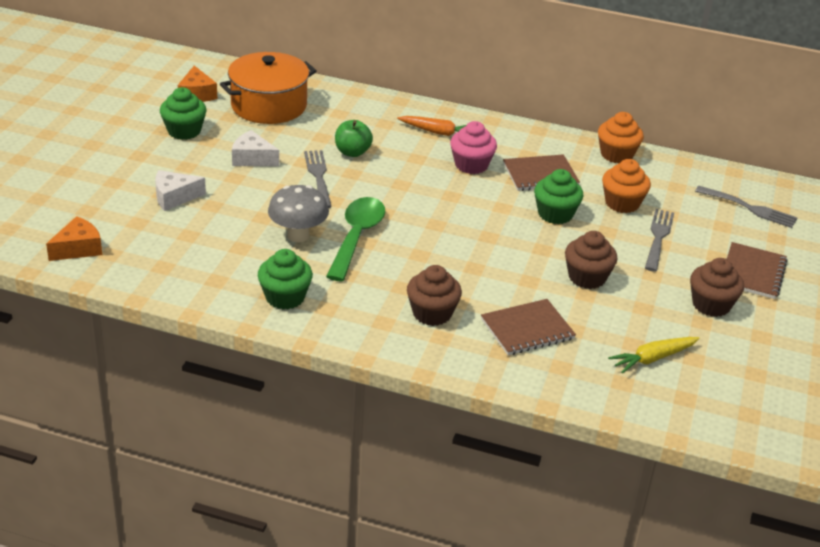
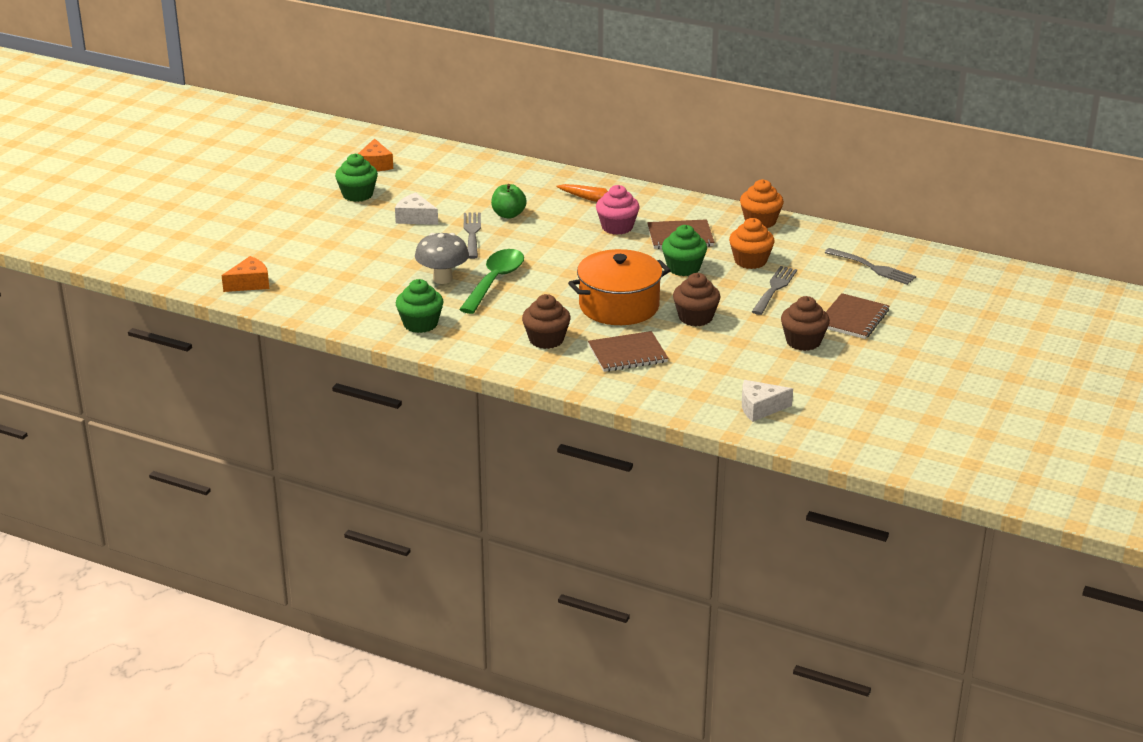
camera: 10 degrees right, 5 degrees down
(174, 197) = (339, 247): white cheese -> white cheese (760, 408)
(269, 105) = (440, 175): orange pot -> orange pot (619, 306)
(653, 358) = (733, 379): yellow carrot -> none

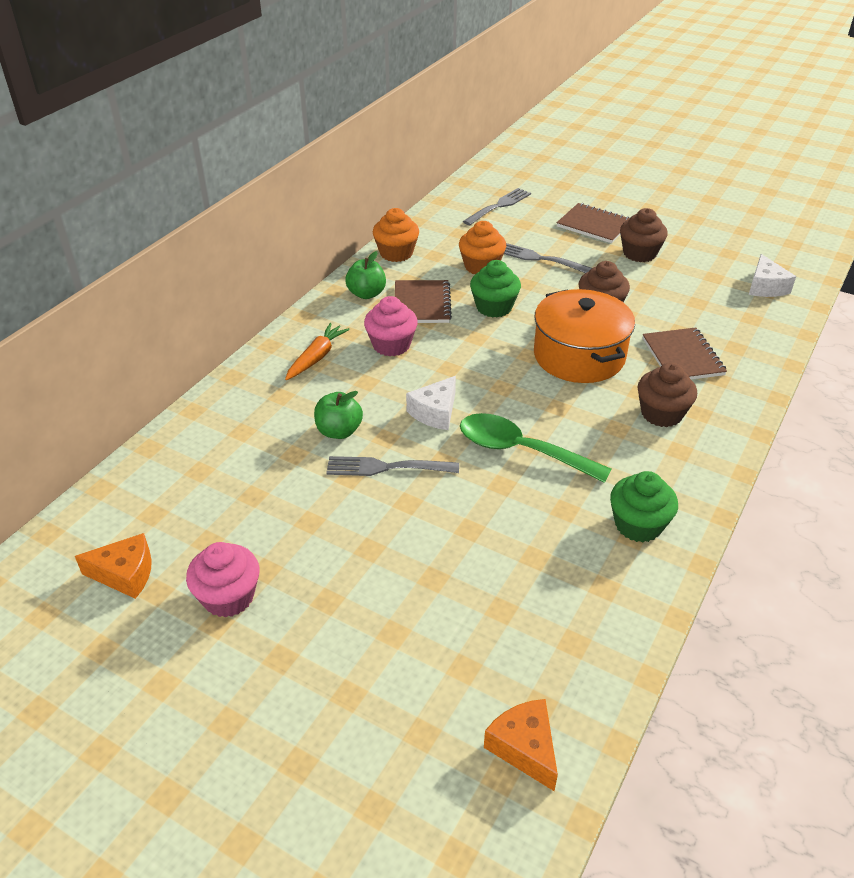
camera: 85 degrees left, 10 degrees up
(357, 195) = (228, 597): green cupcake -> pink cupcake
(415, 218) = (327, 526): white cheese -> white cheese (435, 412)
(442, 279) = (513, 500): grey mushroom -> none
(689, 213) = (366, 294): none -> green apple

